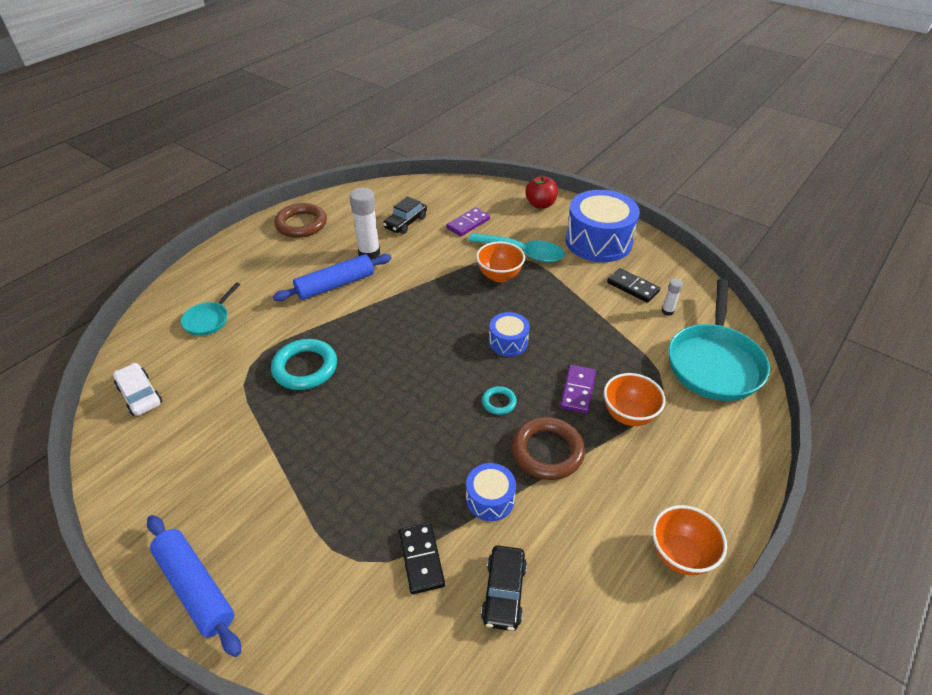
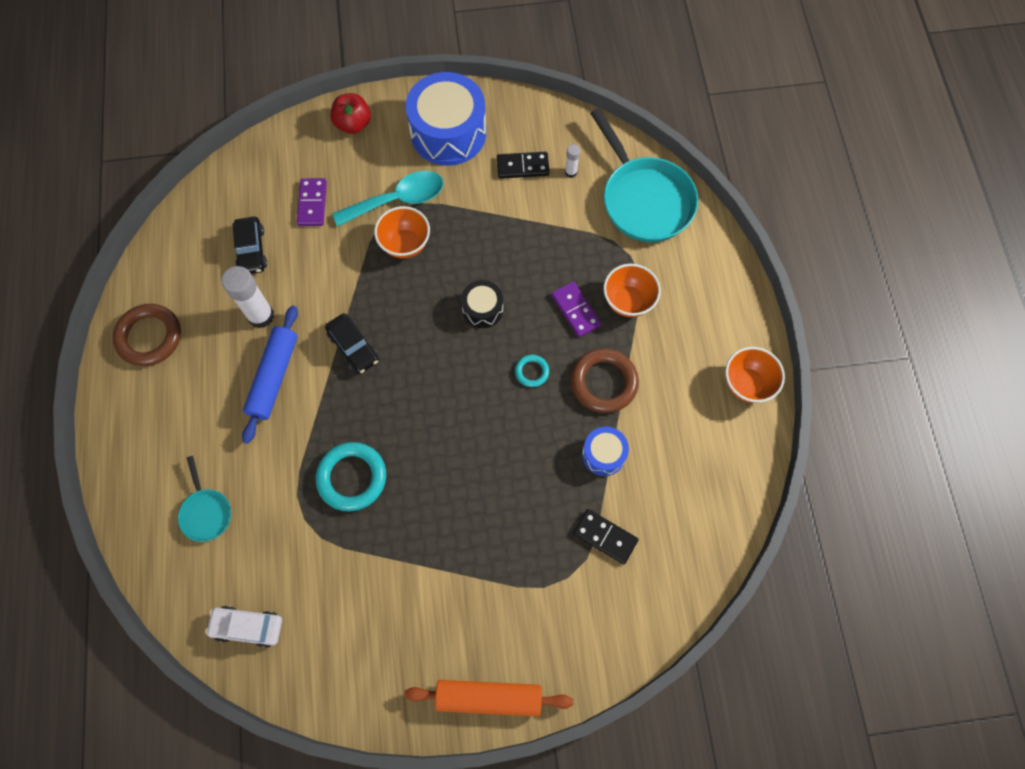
camera: 45 degrees left, 25 degrees up
(196, 587) = (489, 697): blue rolling pin -> orange rolling pin
(504, 592) = (674, 508): black car -> black car (353, 347)
(508, 342) = (482, 309): blue drum -> black drum

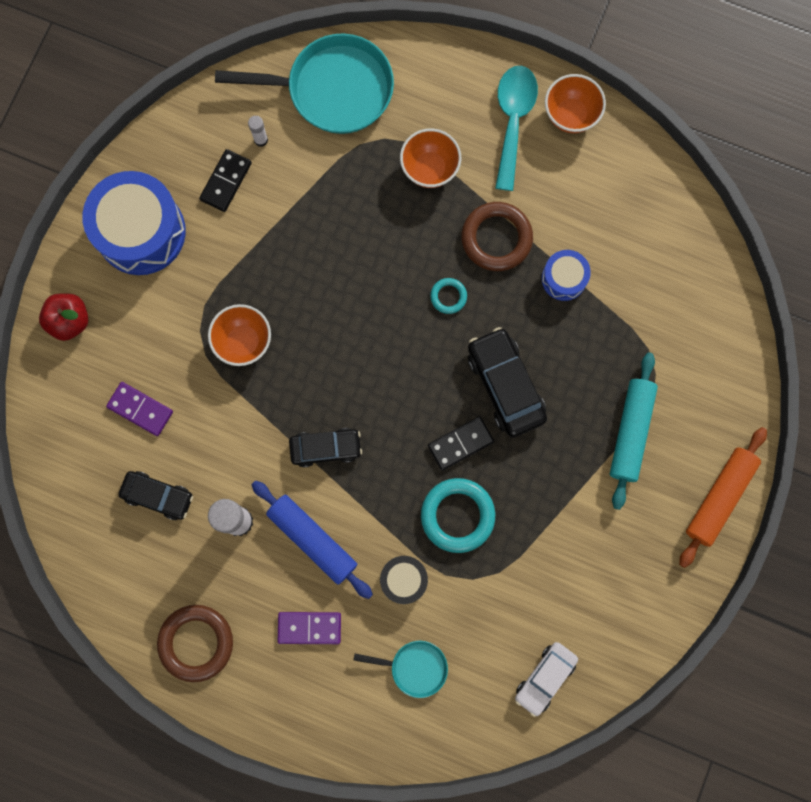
camera: 60 degrees left, 10 degrees up
(398, 200) = (188, 322): turquoise spoon -> turquoise spoon (513, 120)
(482, 309) = (358, 306): black drum -> black drum (404, 580)
(483, 456) = (505, 385): none -> black car
(503, 584) = (630, 432): none -> turquoise rolling pin
(575, 310) = (410, 221): purple domino -> purple domino (309, 628)
(605, 536) = (638, 321): black domino -> black domino (460, 443)

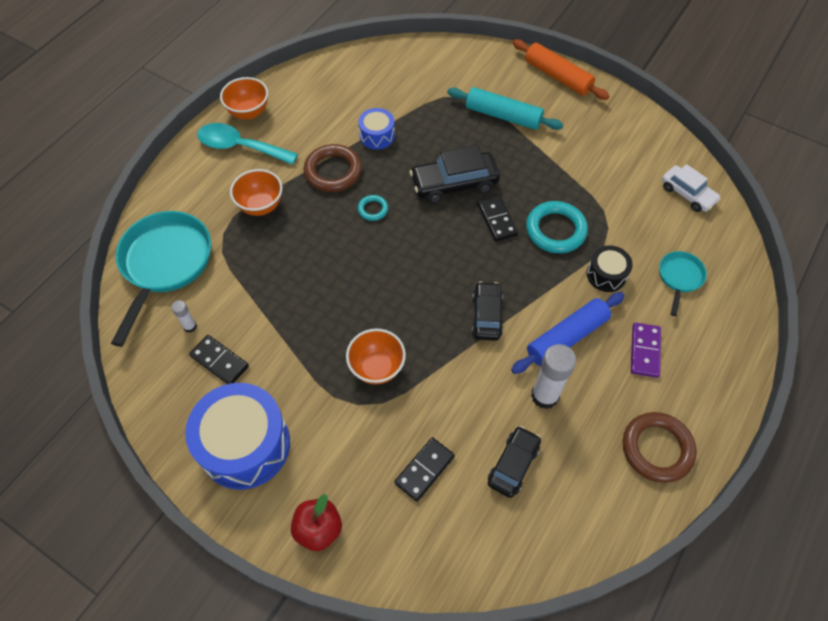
camera: 80 degrees left, 20 degrees down
(140, 409) = (424, 470): purple domino -> black domino

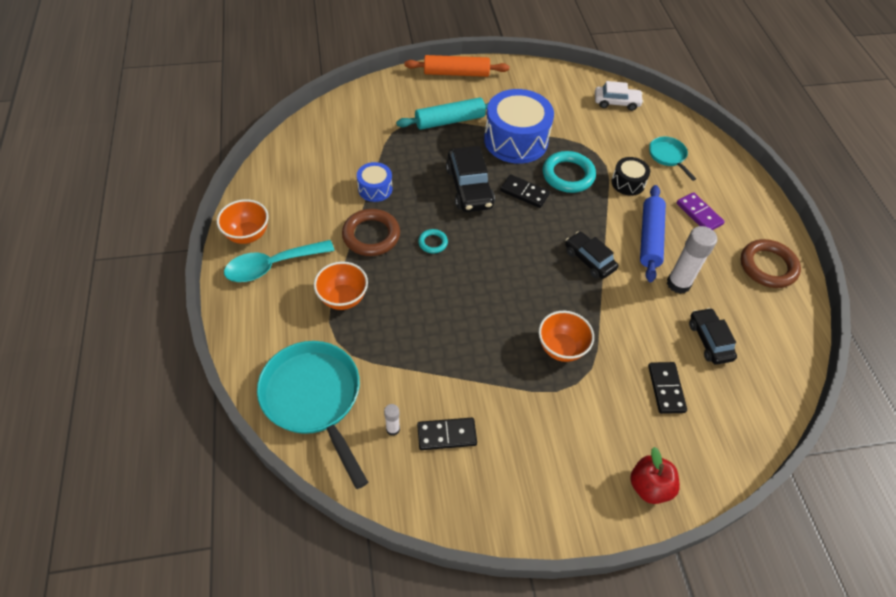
camera: 45 degrees left, 5 degrees down
(245, 445) = (535, 477): blue drum -> blue drum (516, 140)
(454, 184) = (469, 187): black car -> black car turned 45 degrees counterclockwise

